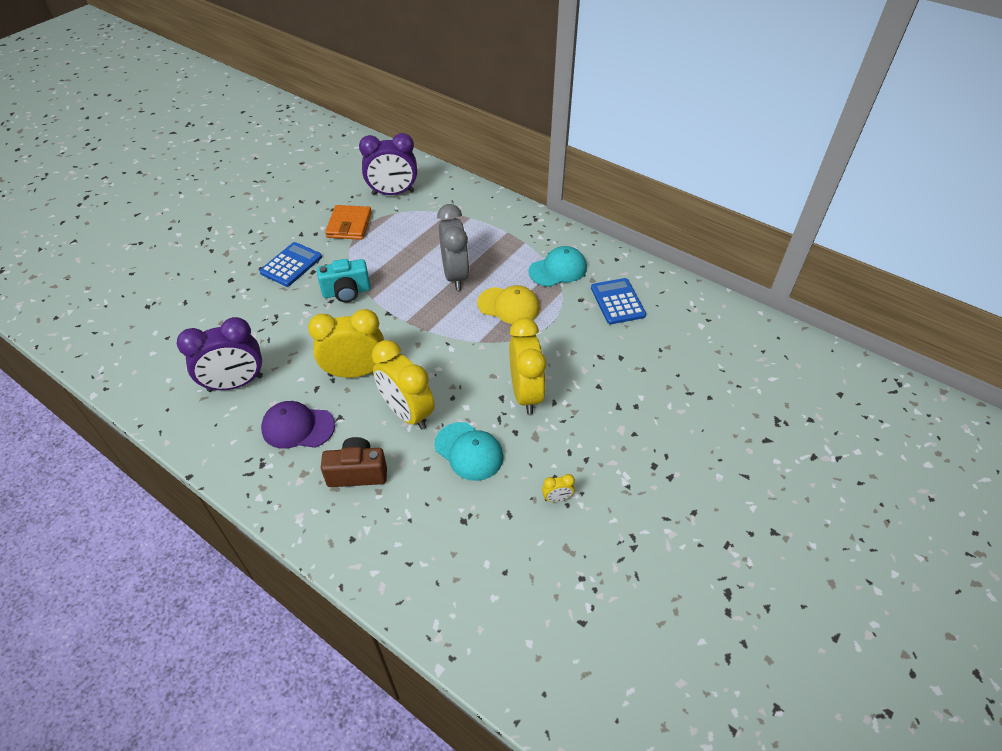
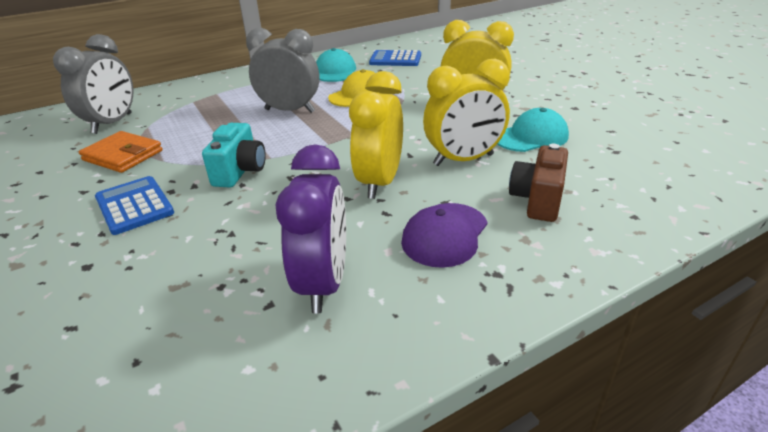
camera: 65 degrees left, 15 degrees down
(393, 193) = (112, 123): purple clock -> grey clock
(557, 498) = (597, 110): yellow clock -> none

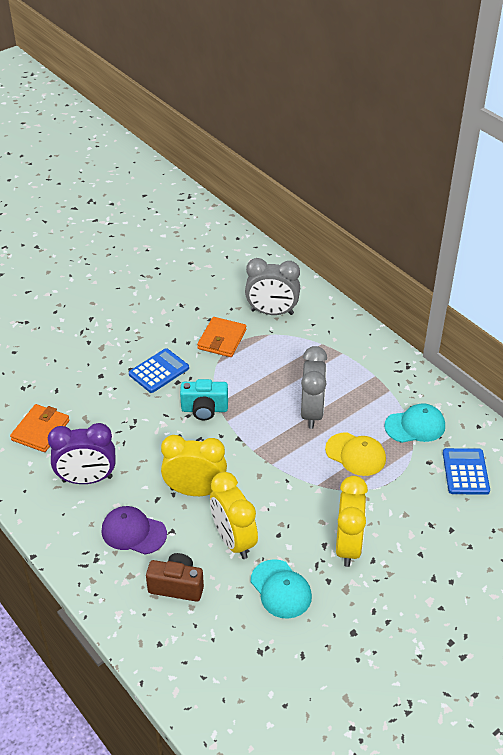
camera: 80 degrees right, 10 degrees up
(166, 351) = (40, 430): none -> orange wallet

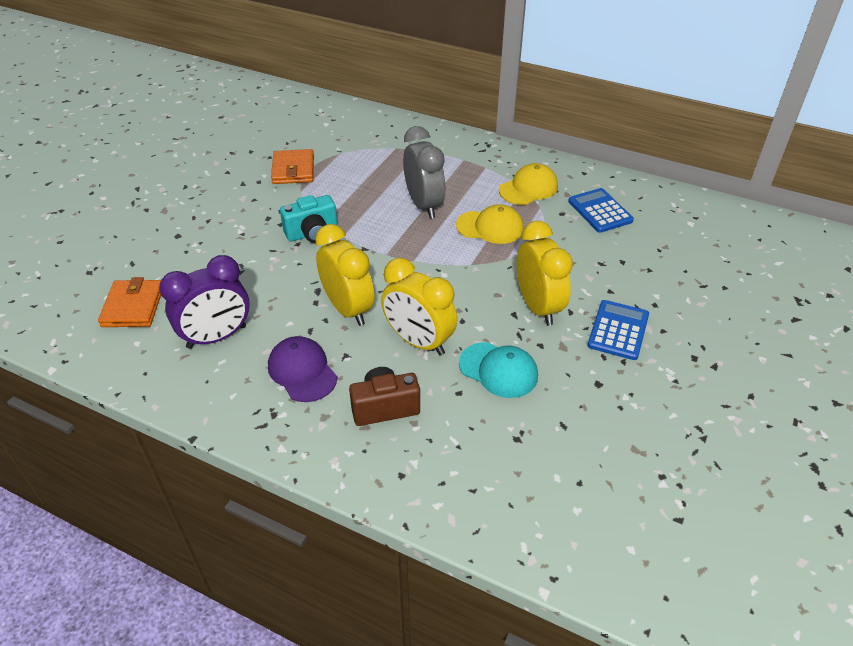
camera: 25 degrees left, 0 degrees up
(133, 532) = (302, 371): purple cap -> purple cap turned 60 degrees clockwise
(159, 371) = (242, 214): blue calculator -> blue calculator (618, 330)
(195, 491) = (348, 309): yellow clock -> yellow clock turned 75 degrees clockwise
(272, 312) = (330, 135): grey clock -> none
(415, 426) = (528, 188): turquoise cap -> yellow cap

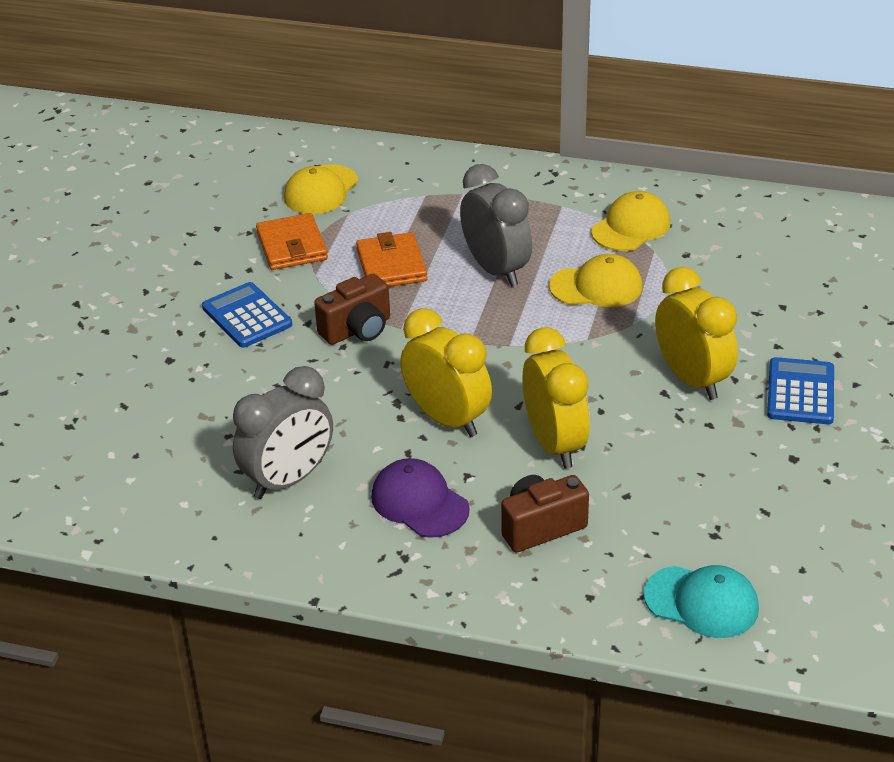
camera: 10 degrees left, 5 degrees down
(133, 306) = (156, 460): orange wallet -> orange wallet (391, 265)
(217, 337) = (288, 480): purple clock -> grey clock
(312, 233) = (357, 330): turquoise camera -> brown camera
(328, 136) = (320, 190): none -> yellow cap
(419, 341) = (554, 444): yellow clock -> yellow clock turned 135 degrees counterclockwise
(498, 370) = (667, 462): turquoise cap -> turquoise cap (701, 602)
(600, 211) = (735, 244): blue calculator -> blue calculator (247, 316)

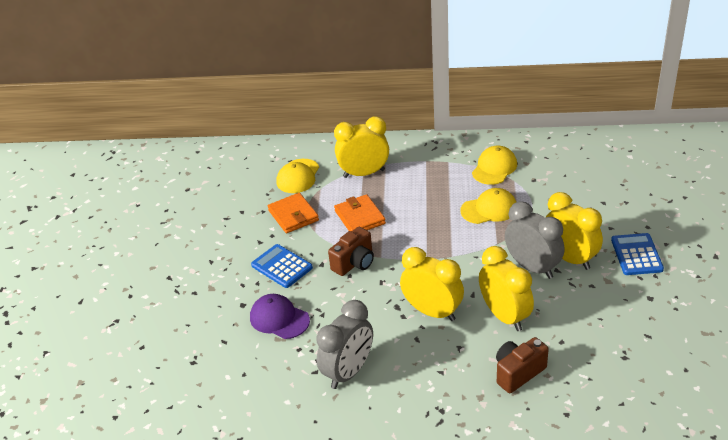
camera: 10 degrees left, 0 degrees up
(419, 502) = (437, 371): purple cap -> purple cap (279, 319)
(423, 202) = (364, 173): none -> yellow clock
(496, 270) = (424, 209): grey clock -> grey clock (532, 267)
(701, 602) = (635, 404): turquoise cap -> none

